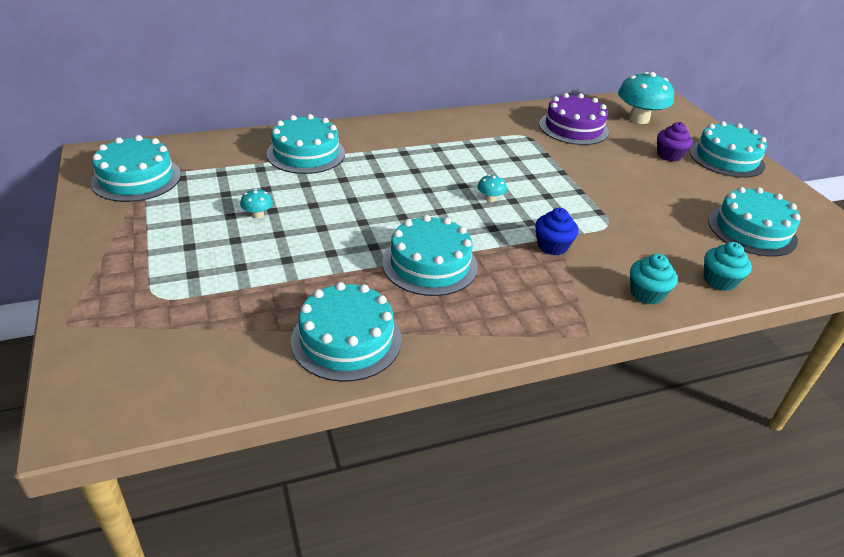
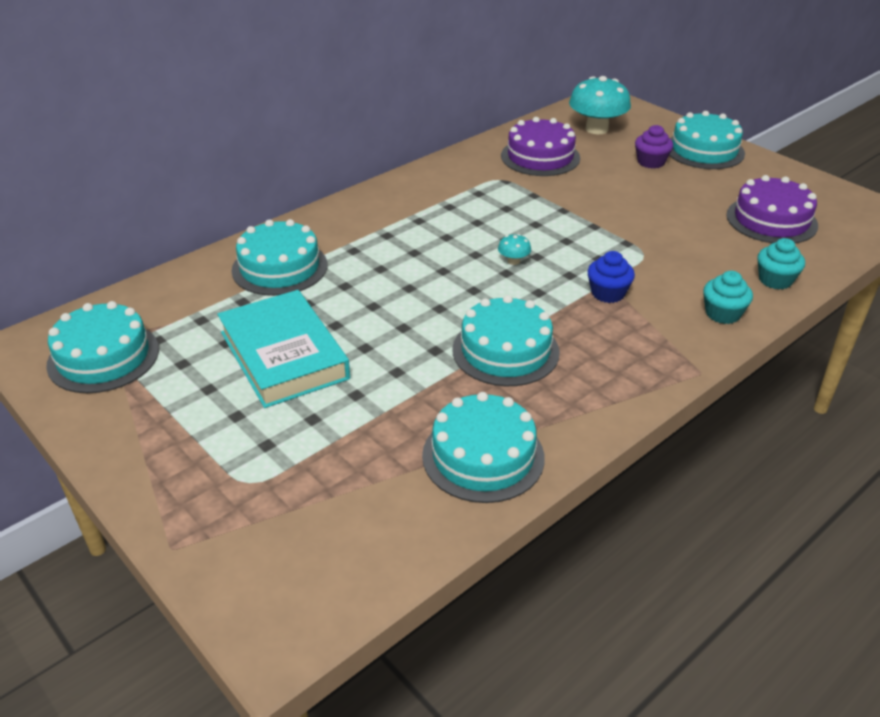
camera: 20 degrees left, 0 degrees up
(257, 215) = (283, 355): turquoise mushroom -> turquoise book
(752, 230) = (771, 220): turquoise cake -> purple cake

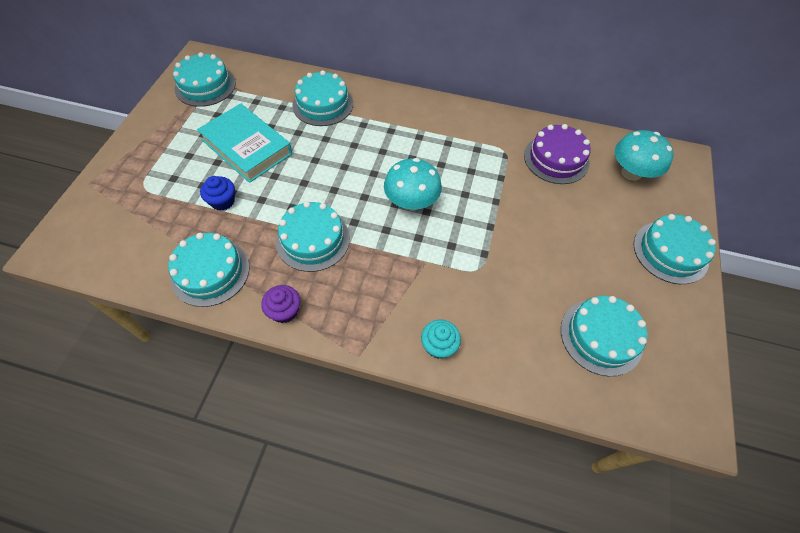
camera: 55 degrees right, 20 degrees up
(283, 355) = (247, 147): turquoise book -> turquoise book turned 75 degrees counterclockwise
(513, 261) = (411, 202): turquoise mushroom -> turquoise mushroom, size x2.27
(608, 293) = (413, 267): blue cupcake -> blue cupcake (222, 201)
(651, 162) = (614, 224): purple cupcake -> purple cupcake (284, 311)
(771, 220) = (601, 336): purple cake -> turquoise cake
(775, 280) = (511, 367): turquoise cupcake -> none

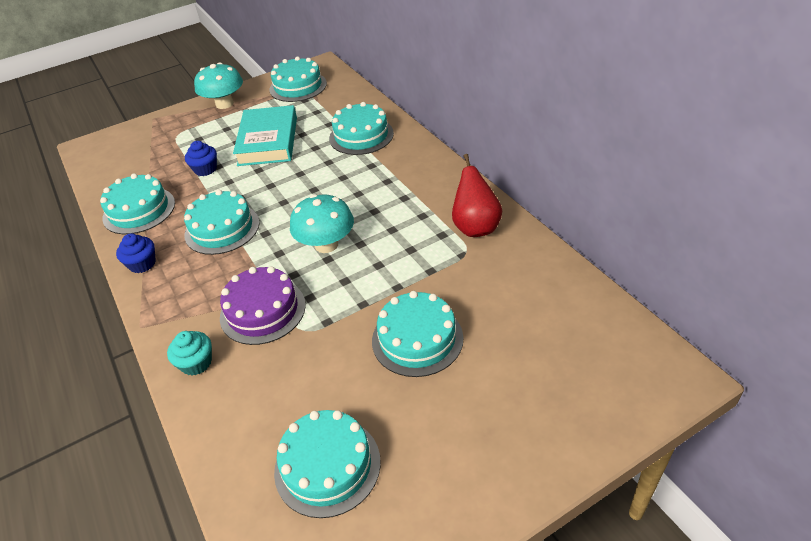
camera: 50 degrees right, 15 degrees down
(284, 311) = (142, 264): purple cupcake -> blue cupcake
(490, 132) = (475, 227): none -> red pear
(556, 159) = (511, 286): purple cake -> purple cake (263, 311)
(631, 173) = (582, 349): turquoise mushroom -> turquoise mushroom (224, 104)
(670, 252) = (514, 452): turquoise cake -> turquoise cake (417, 339)

